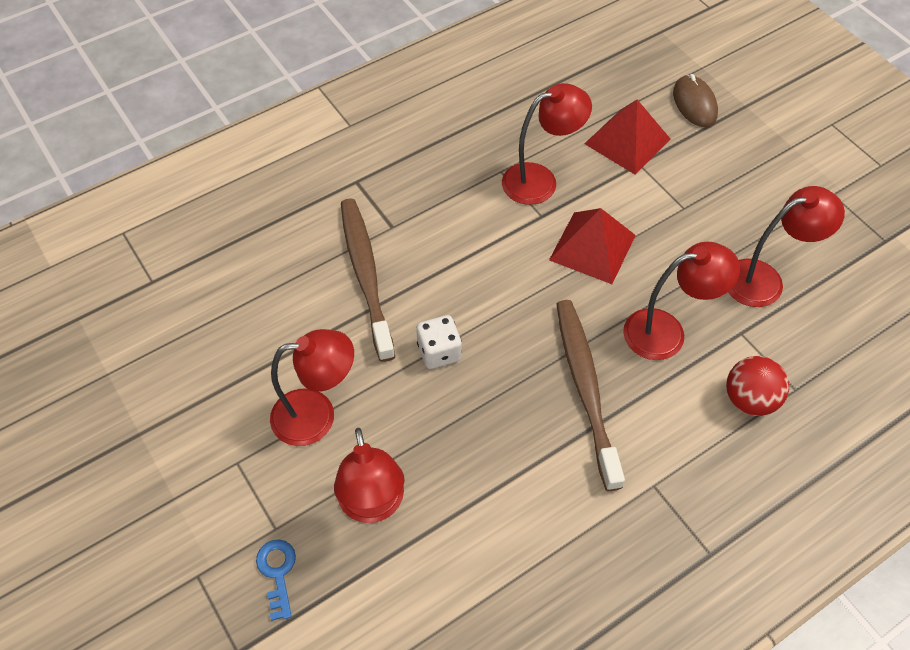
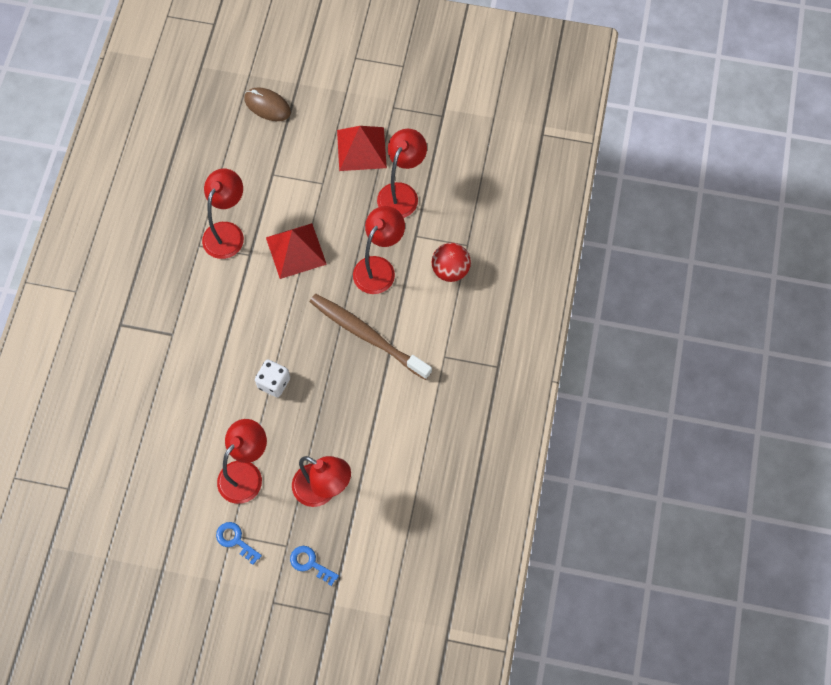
camera: 45 degrees left, 10 degrees up
(234, 472) = (235, 540): none -> blue key
(366, 275) = (188, 376): brown toothbrush -> none
(627, 141) = (252, 164): red pyramid -> red pyramid (361, 149)

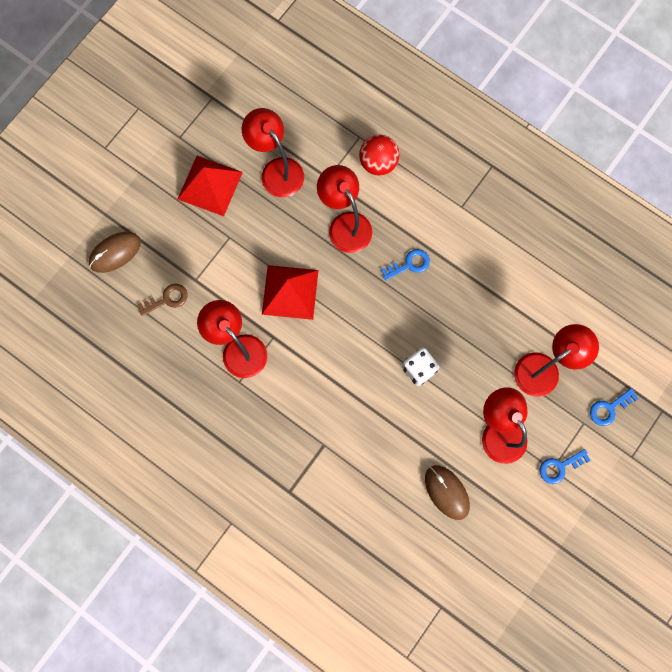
camera: 65 degrees left, 10 degrees up
(172, 452) = (446, 492): none -> brown mouse
(245, 161) = (167, 299): none -> brown key
(367, 335) = (409, 264): brown toothbrush -> blue key

